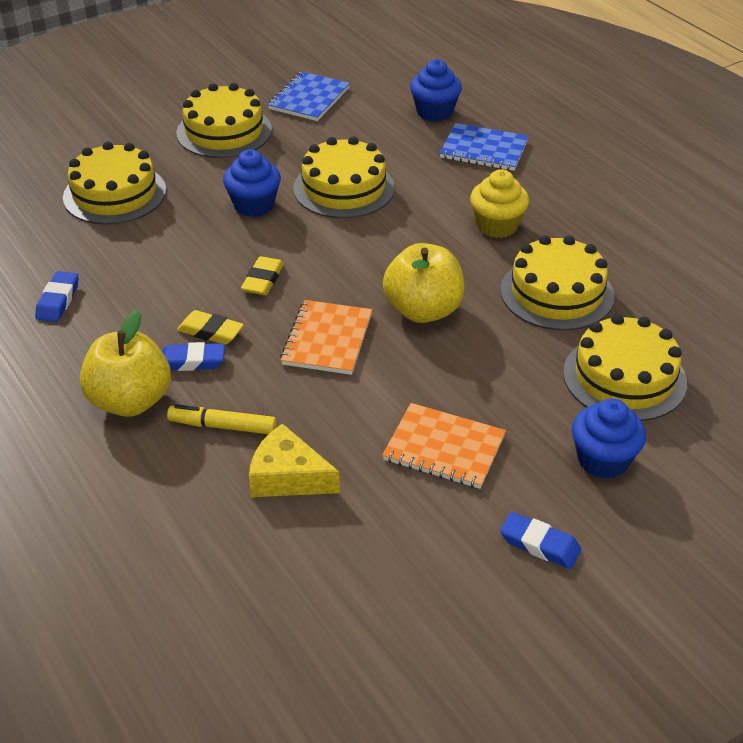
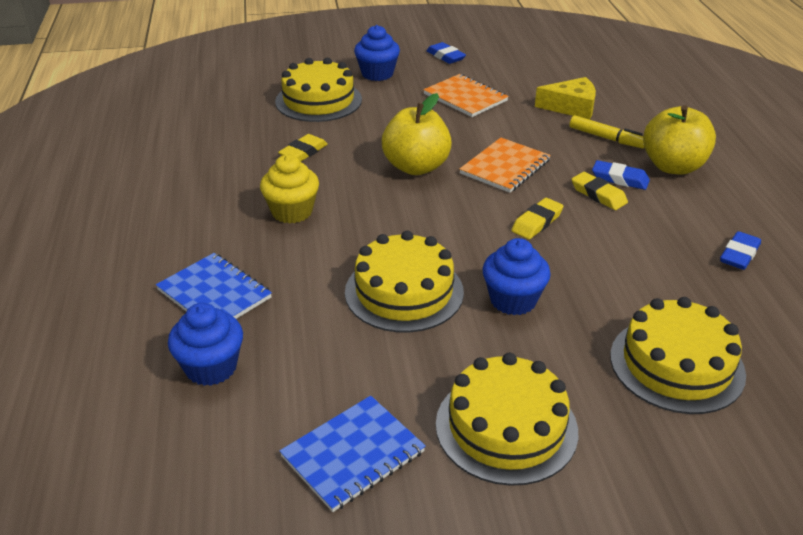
camera: 155 degrees left, 5 degrees down
(288, 477) = (571, 107): yellow cheese -> yellow cheese turned 45 degrees counterclockwise
(557, 293) = (303, 152): yellow cake -> yellow eraser

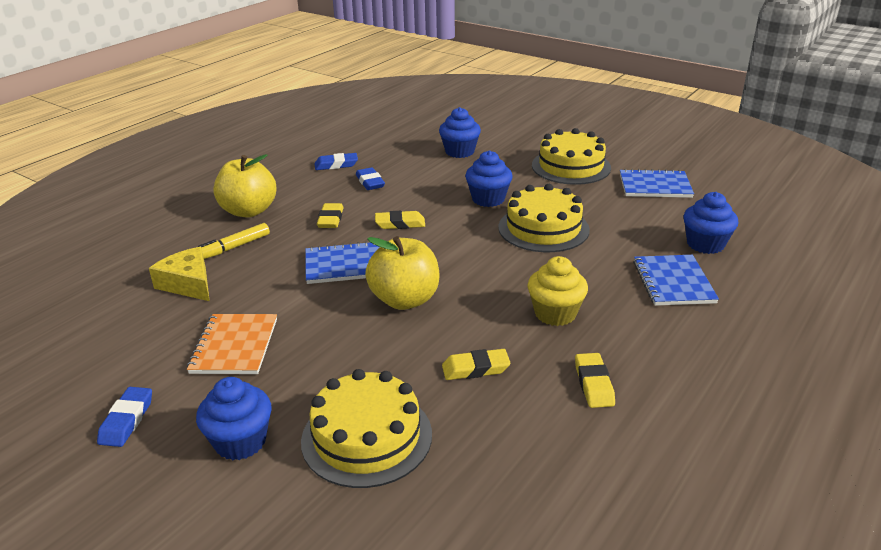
camera: 135 degrees left, 5 degrees down
(215, 179) = (593, 384): none -> yellow eraser
(505, 167) = (344, 265): orange notebook -> blue notebook
(606, 138) = (233, 247): yellow marker -> yellow marker turned 120 degrees counterclockwise
(620, 179) = (296, 220): blue eraser -> blue eraser (370, 182)
(676, 364) = (459, 152): yellow cake -> blue cupcake

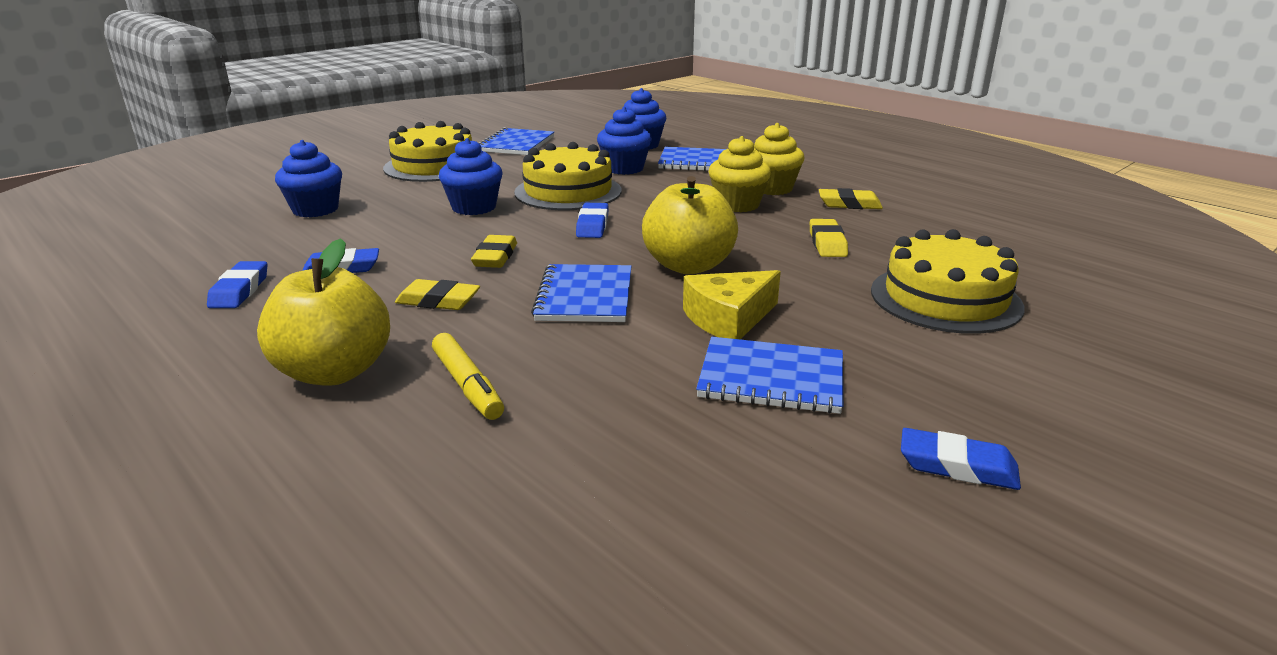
camera: 80 degrees left, 5 degrees down
(188, 284) = (571, 428): yellow cheese -> yellow cheese (729, 318)
(235, 346) = (771, 378): orange notebook -> blue notebook
(240, 441) = (975, 370): blue cupcake -> blue cupcake (624, 168)
(472, 250) = (592, 225): none -> blue eraser
(616, 331) = (771, 188): none -> yellow cupcake

